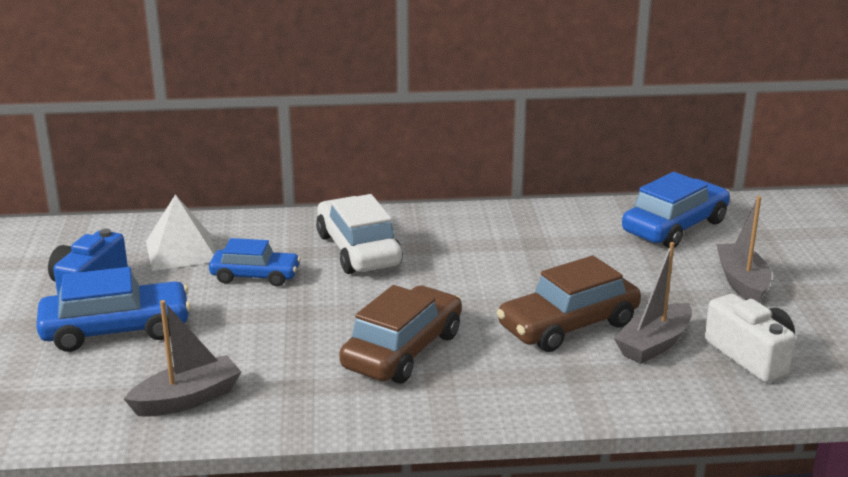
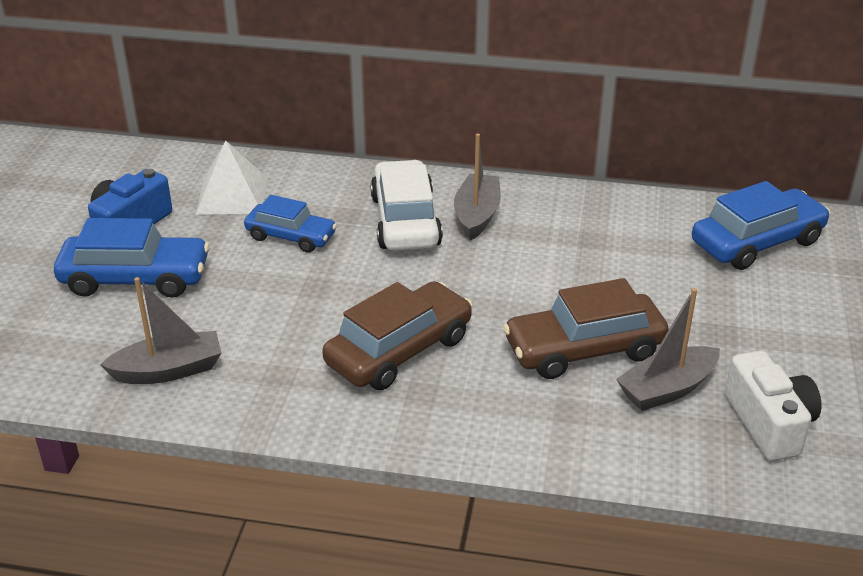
camera: 15 degrees right, 10 degrees up
(742, 282) = (802, 326): grey boat -> grey boat (477, 215)

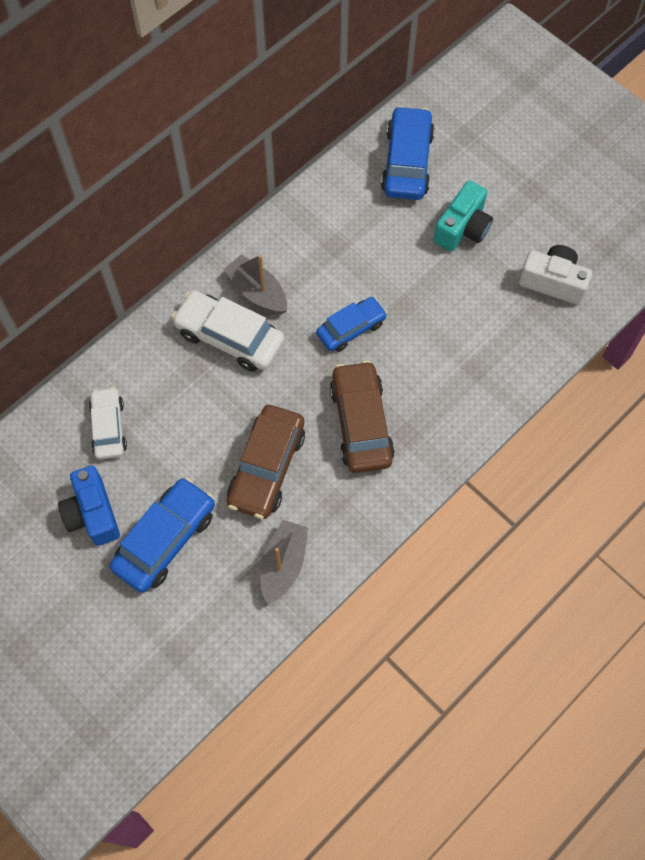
camera: 55 degrees left, 30 degrees up
(232, 195) = (109, 427): white pyramid -> white car
(291, 237) = (192, 417): blue car -> blue car (351, 329)
(584, 349) = (432, 325): brown car -> brown car (266, 467)
(667, 389) = (494, 309): grey boat -> none
(736, 317) = (463, 228): none -> turquoise camera

